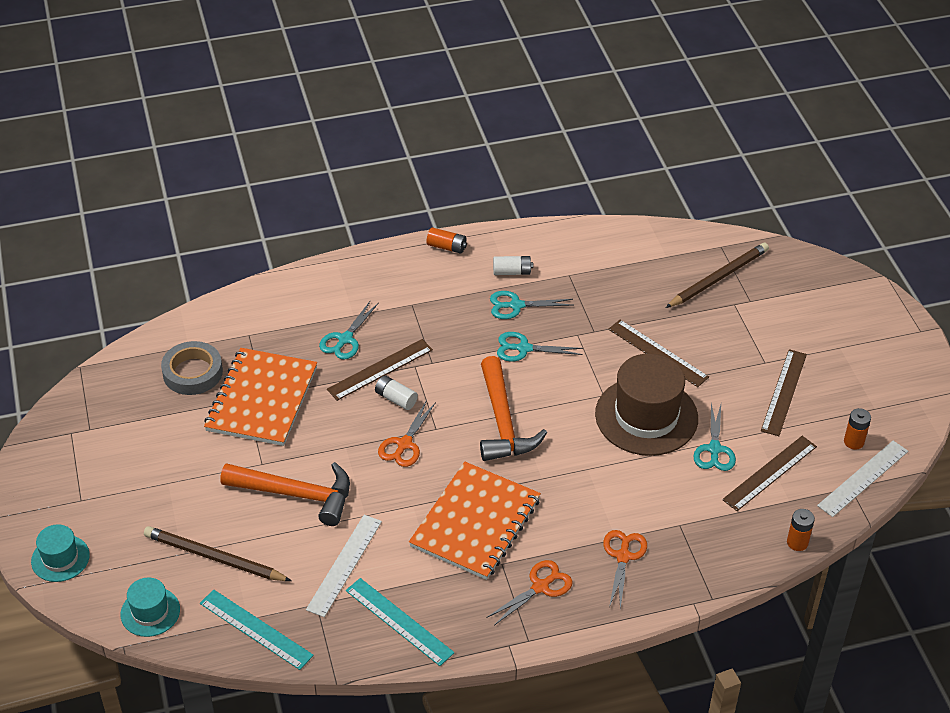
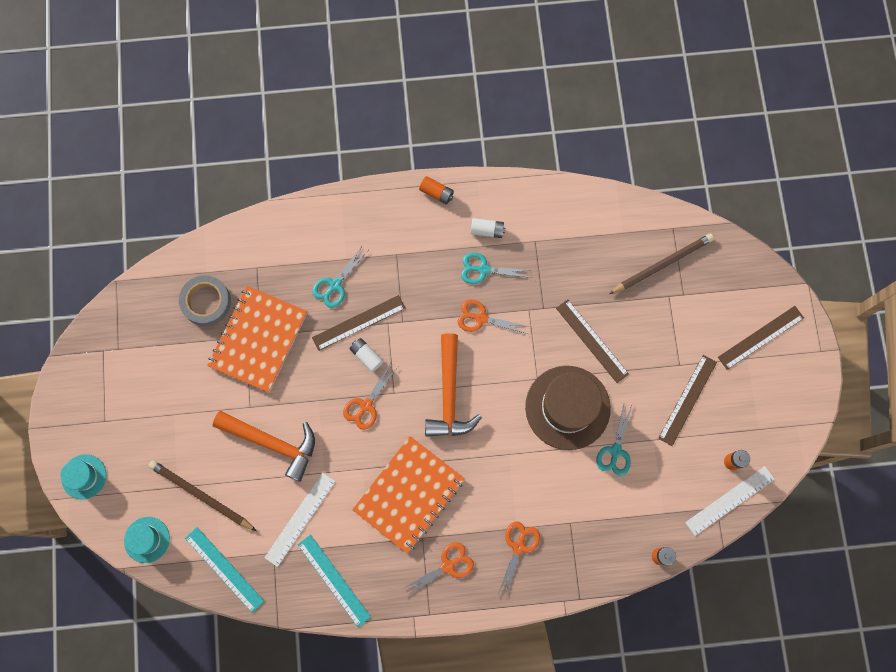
camera: 10 degrees right, 30 degrees up
(524, 348) = (481, 318): turquoise scissors -> orange scissors
(769, 473) = (655, 482): brown ruler -> brown ruler (760, 337)

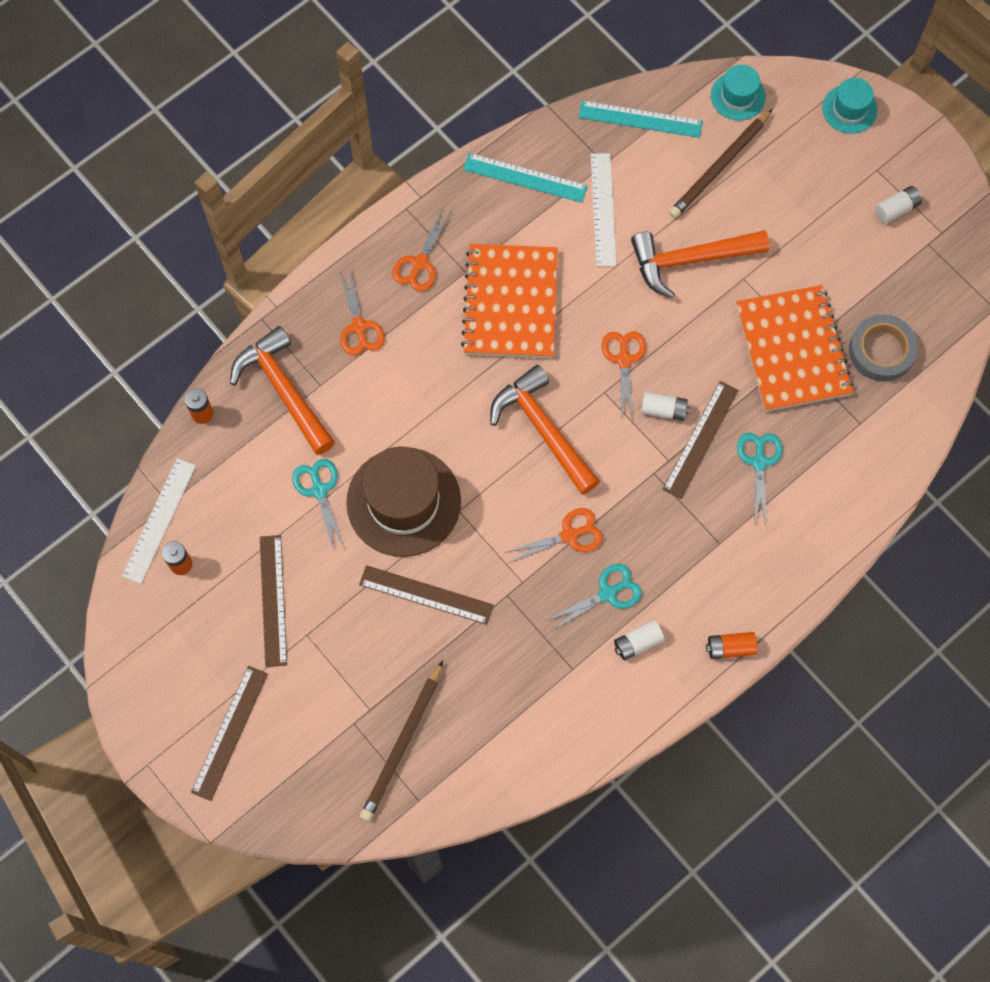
camera: 145 degrees right, 5 degrees down
(116, 385) = (896, 209): none -> white battery
(201, 495) = (720, 167): brown pencil -> brown pencil turned 135 degrees clockwise
(596, 536) = (284, 390): none -> orange hammer

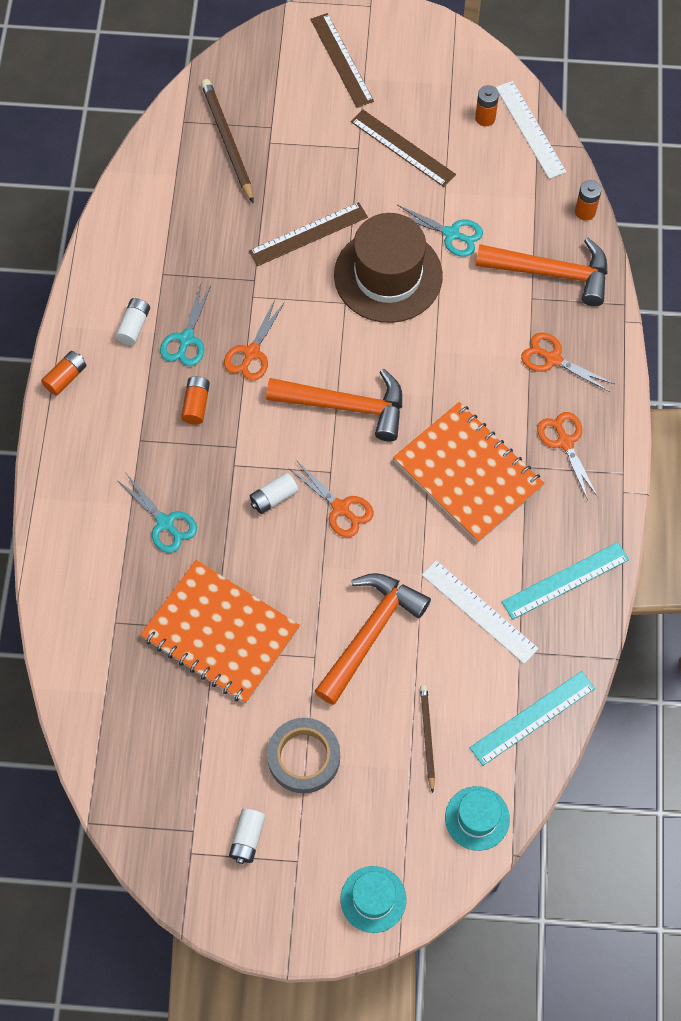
camera: 135 degrees right, 5 degrees down
(651, 532) = (196, 404): none -> orange battery
(701, 439) = (225, 501): brown ruler -> none
(720, 167) = (427, 737): brown pencil -> brown pencil, size x0.61
(881, 351) = (150, 697): grey tape -> grey tape (304, 757)

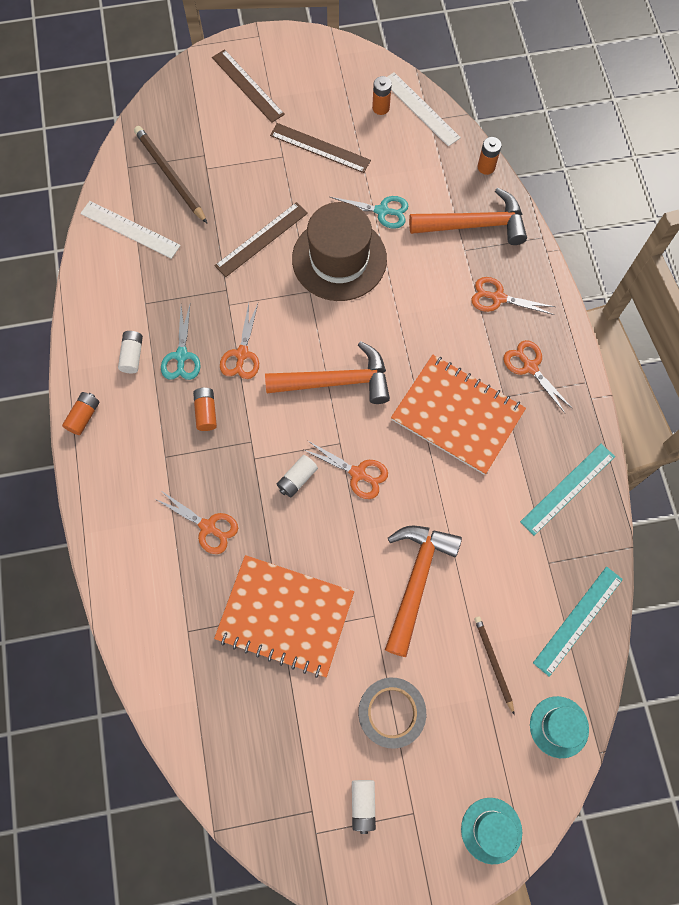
camera: 15 degrees left, 5 degrees up
(165, 523) = (208, 527): turquoise scissors -> orange scissors
(479, 611) = (503, 536): white ruler -> white ruler (130, 229)

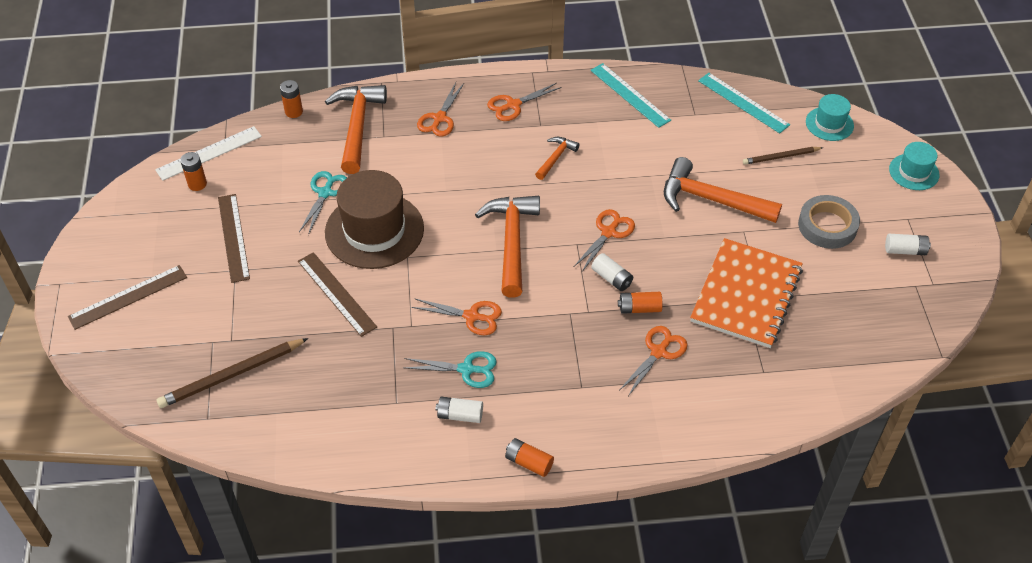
camera: 85 degrees left, 20 degrees down
(130, 229) = (296, 416): white ruler -> none
(206, 412) = (534, 349): orange battery -> orange battery (639, 308)
(320, 148) = (233, 237): brown ruler -> brown ruler turned 45 degrees counterclockwise
(457, 415) = (556, 158): orange notebook -> orange hammer

